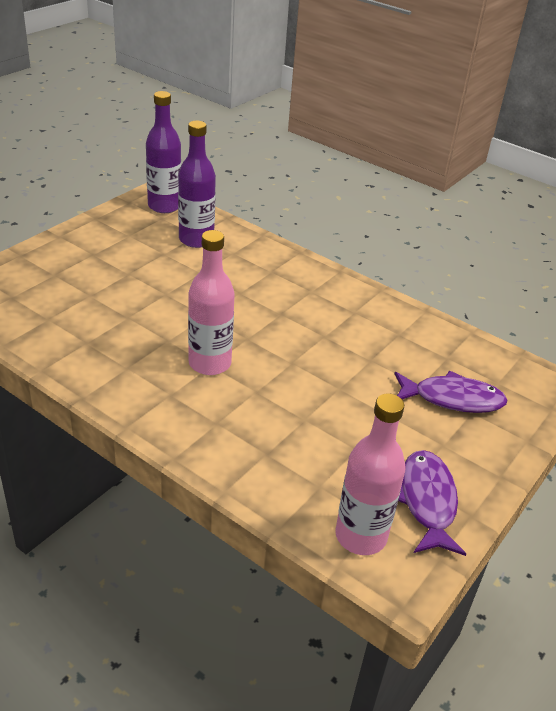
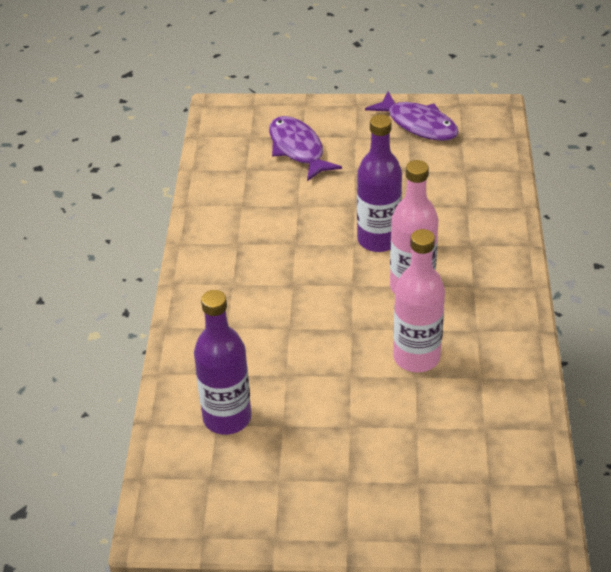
camera: 120 degrees left, 5 degrees up
(164, 206) = (179, 496): purple bottle -> purple bottle (378, 240)
(360, 536) = (481, 138): pink bottle -> pink bottle (416, 357)
(427, 501) = (418, 124): purple fish -> purple fish turned 105 degrees counterclockwise

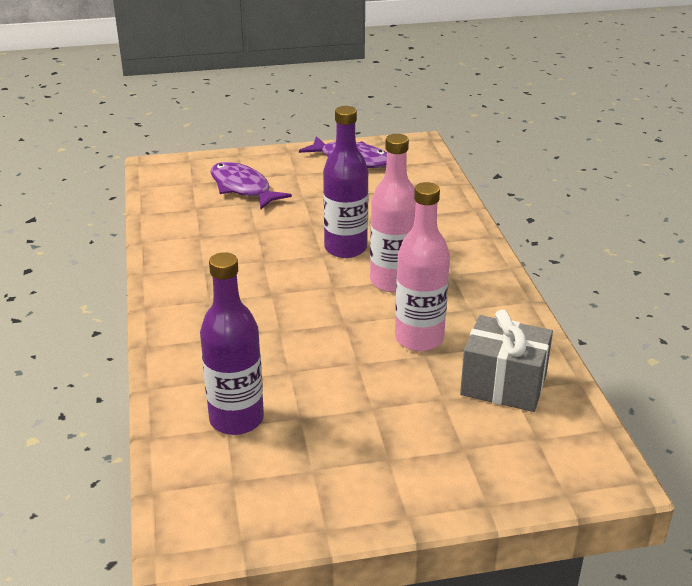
camera: 15 degrees left, 10 degrees down
(478, 421) = (503, 385): none -> grey gift

